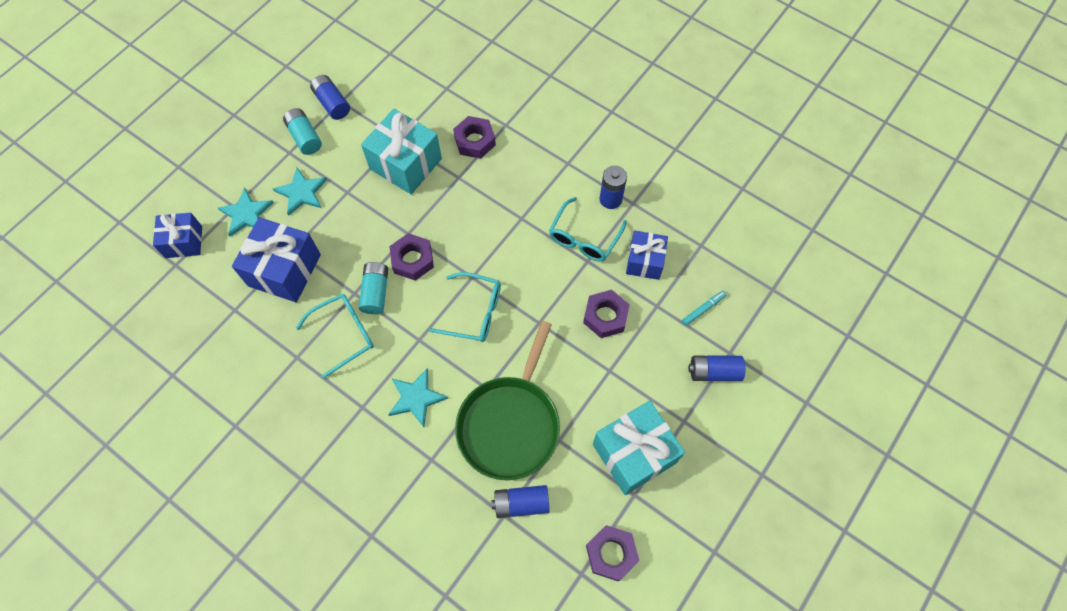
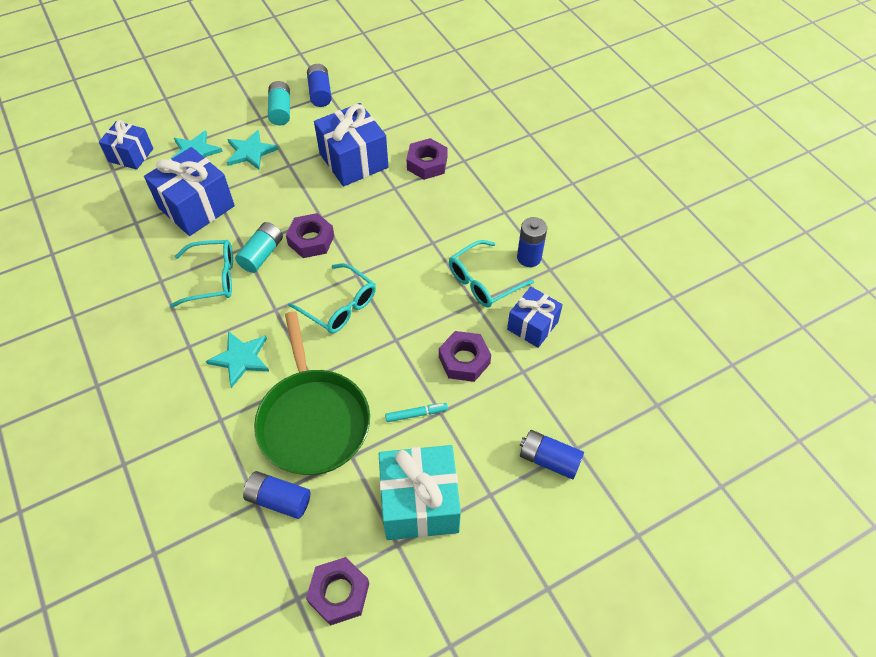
camera: 25 degrees right, 10 degrees down
(405, 164) = (353, 160): turquoise gift -> blue gift
(510, 424) = (313, 420): green pan -> green pan turned 60 degrees counterclockwise
(703, 309) = (569, 394): turquoise marker -> turquoise marker (416, 414)

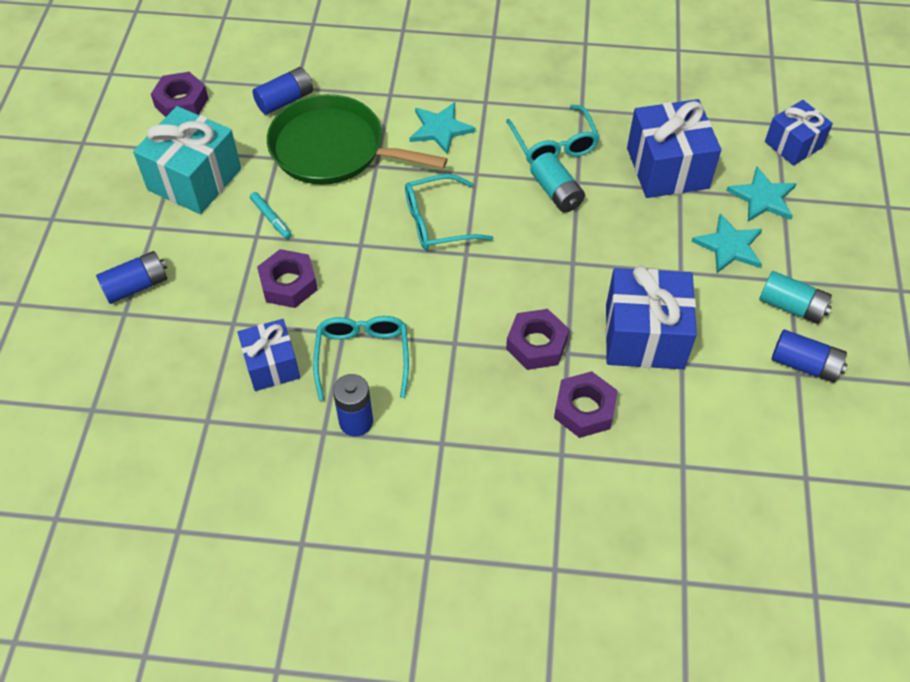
camera: 125 degrees right, 0 degrees up
(212, 278) = (554, 145): turquoise glasses -> turquoise glasses turned 45 degrees counterclockwise
(311, 240) = (544, 239): purple nut -> purple nut (536, 344)
(416, 414) = (271, 218): turquoise marker -> turquoise marker turned 60 degrees counterclockwise

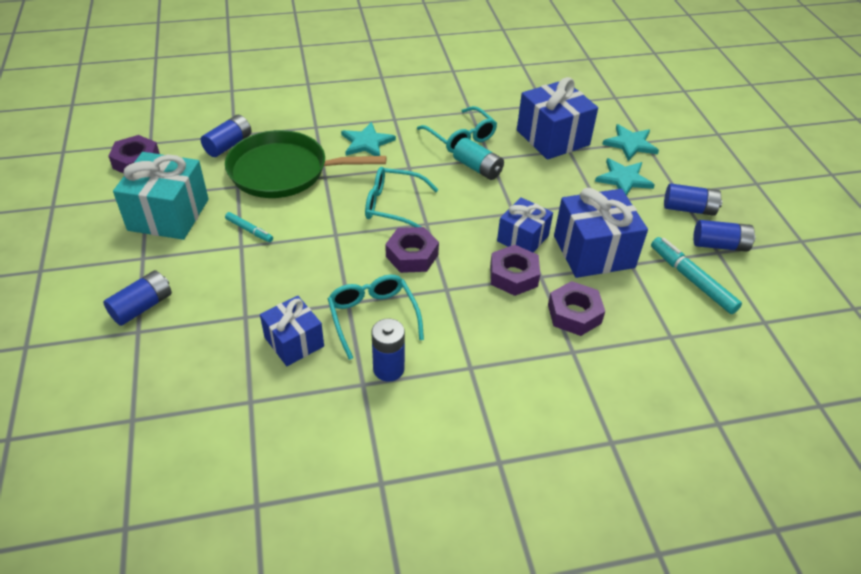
camera: 20 degrees left, 10 degrees down
(288, 284) = (284, 276): purple nut -> purple nut (412, 255)
(437, 222) = (393, 206): turquoise glasses -> turquoise glasses turned 45 degrees clockwise
(745, 402) = (692, 280): none -> turquoise marker
(791, 306) = (689, 209): turquoise battery -> blue battery
(793, 144) = (633, 108): blue gift -> blue gift (522, 238)

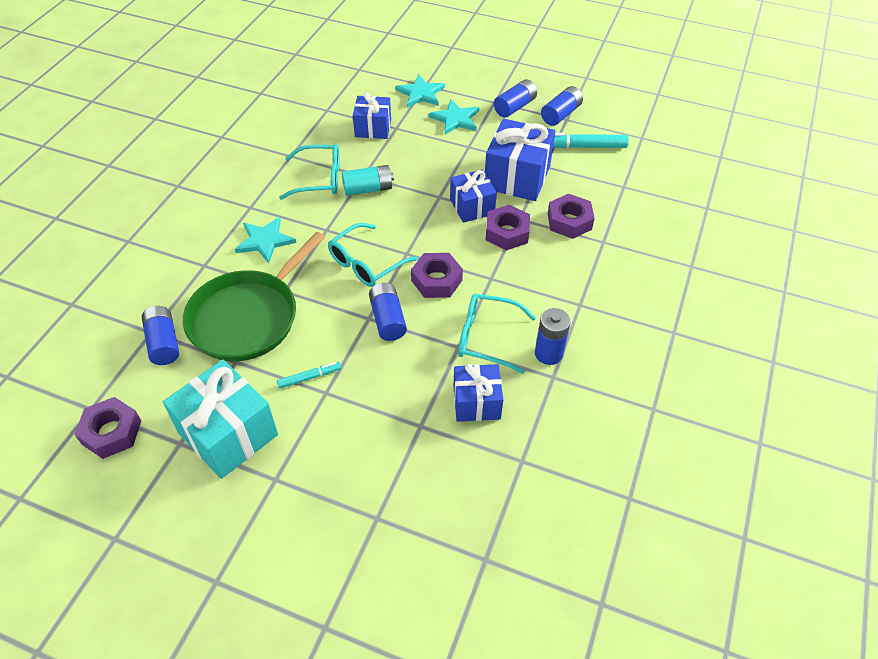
camera: 55 degrees left, 5 degrees up
(142, 307) = (346, 503): blue battery -> blue battery (388, 319)
(552, 138) = (373, 128): blue gift -> blue gift, size x0.62

